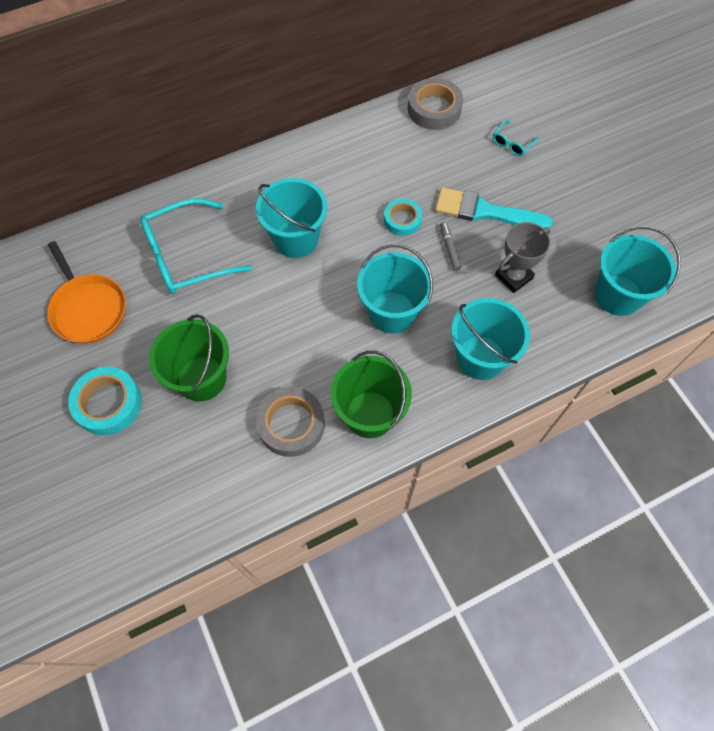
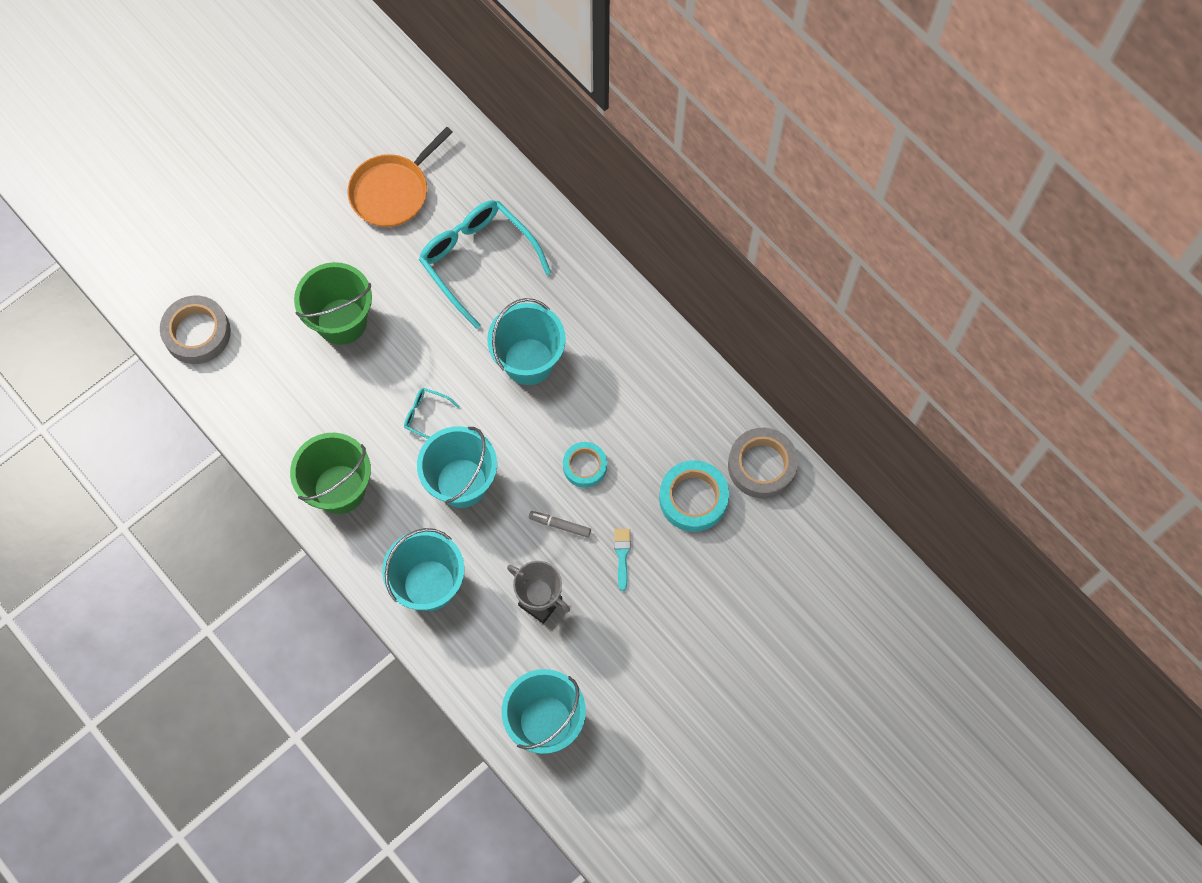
camera: 75 degrees right, 5 degrees up
(108, 403) = (296, 248): turquoise tape -> turquoise tape (693, 498)
(291, 424) = (312, 418): grey tape -> grey tape (197, 333)
(449, 248) = (560, 525): grey marker -> grey marker turned 135 degrees counterclockwise
(485, 211) = (622, 555): turquoise brush -> turquoise brush, size x0.46
(512, 143) = (735, 568): turquoise glasses -> turquoise glasses (426, 416)

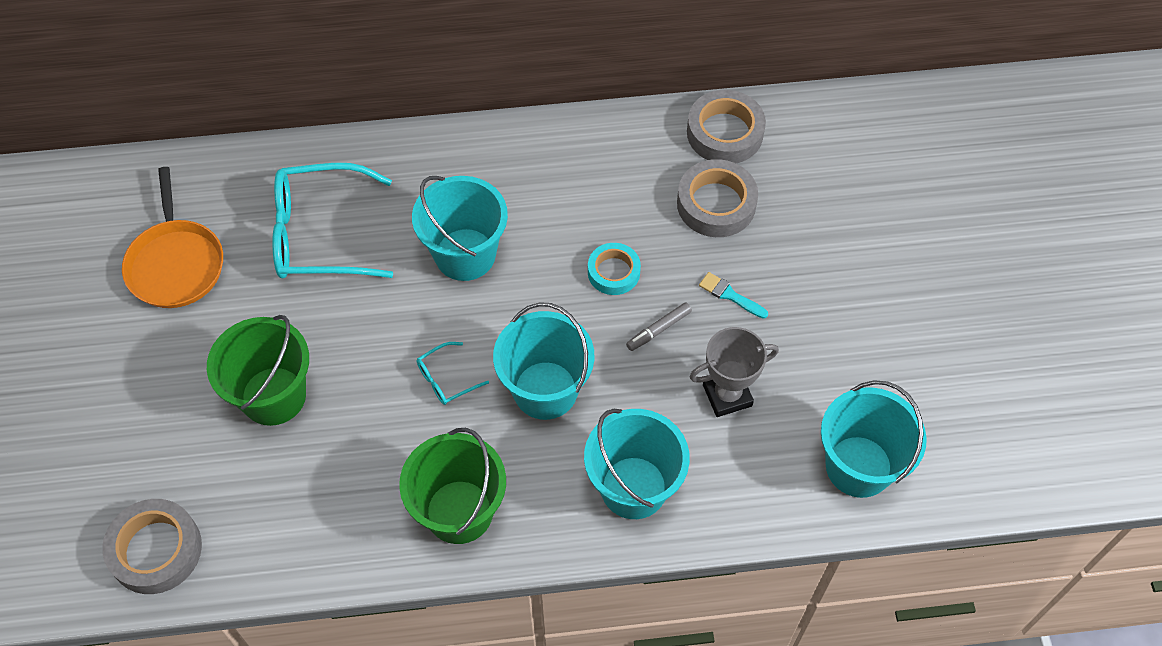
camera: 55 degrees left, 10 degrees down
(693, 498) = (716, 204): turquoise tape -> grey tape

